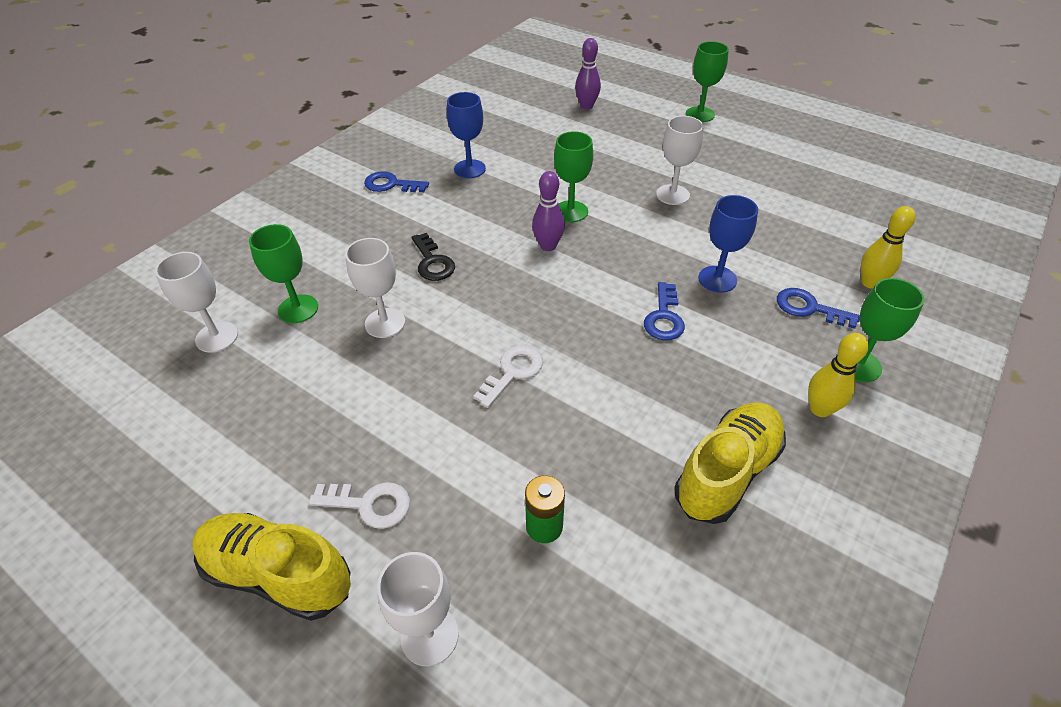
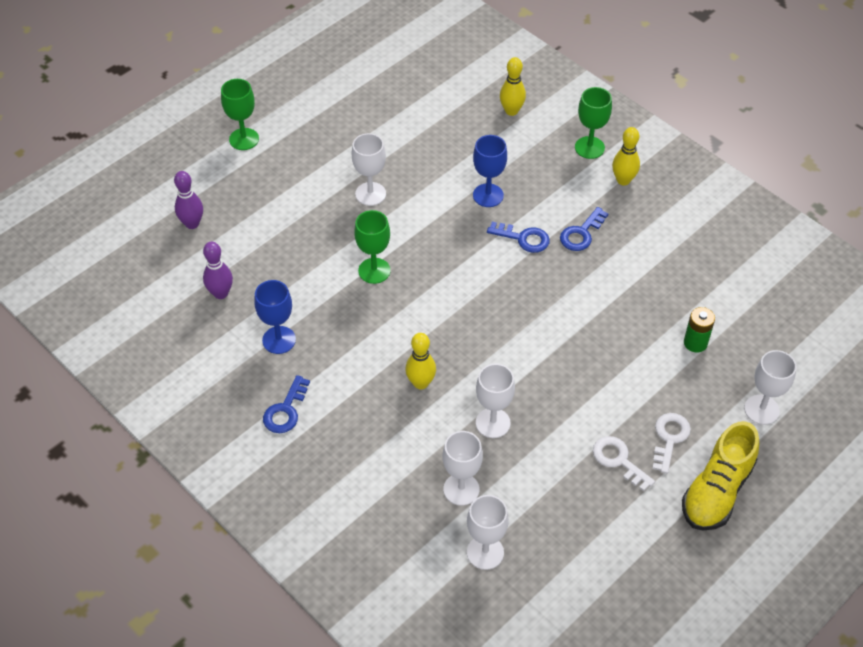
camera: 80 degrees left, 5 degrees up
(298, 309) = (461, 489): green goblet -> white goblet
(432, 262) = (420, 383): black key -> yellow bowling pin
(513, 372) = (563, 341): white key -> white key (618, 460)
(548, 246) = (419, 296): purple bowling pin -> purple bowling pin (221, 293)
(726, 472) = (666, 242): yellow shoe -> none
(809, 308) = (531, 153): blue key -> blue key (581, 233)

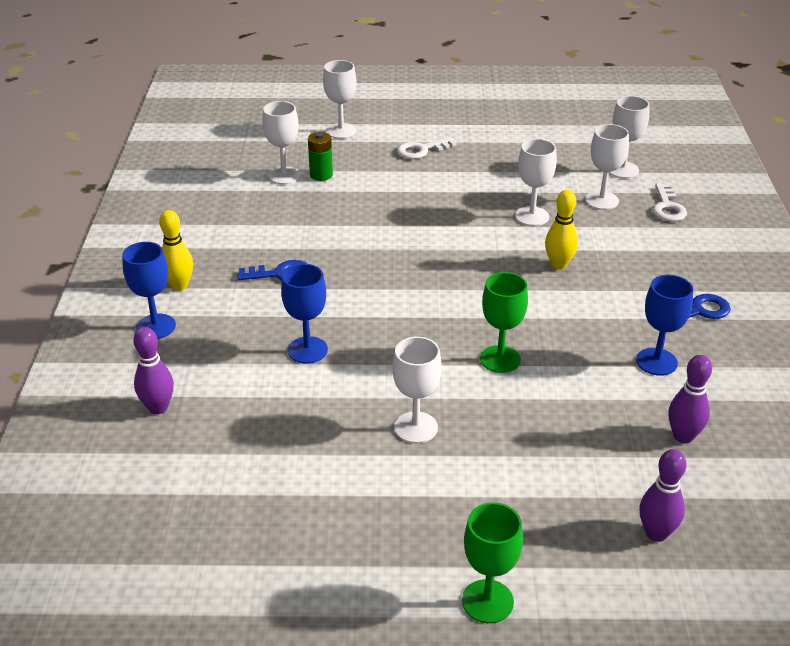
camera: 135 degrees left, 15 degrees down
(511, 111) = (158, 408): yellow bowling pin -> purple bowling pin
(523, 238) = (332, 300): blue key -> none
(589, 147) = (156, 326): green goblet -> blue goblet
(618, 460) = (471, 159): white key -> white key (667, 207)
(717, 491) = (432, 120): yellow shoe -> none
(718, 320) = (284, 175): none -> white goblet

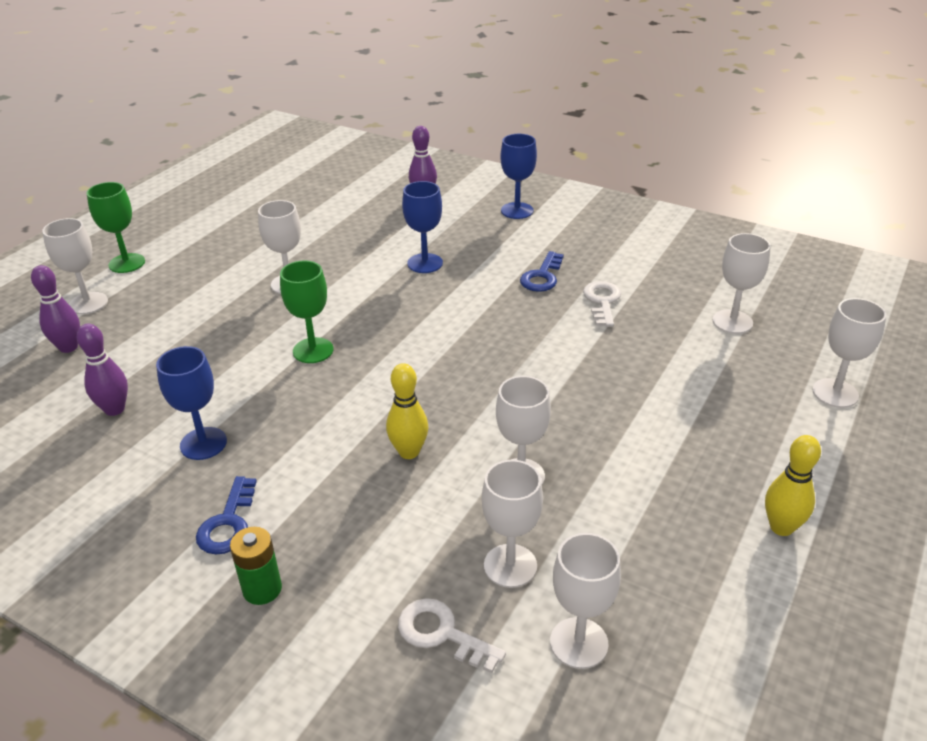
camera: 120 degrees right, 0 degrees up
(179, 286) = (564, 229): yellow bowling pin -> yellow bowling pin (781, 527)
(321, 175) = (720, 346): green battery -> green battery (262, 589)
(421, 150) = (749, 445): white key -> white key (602, 301)
(584, 576) = (88, 303): none -> white goblet

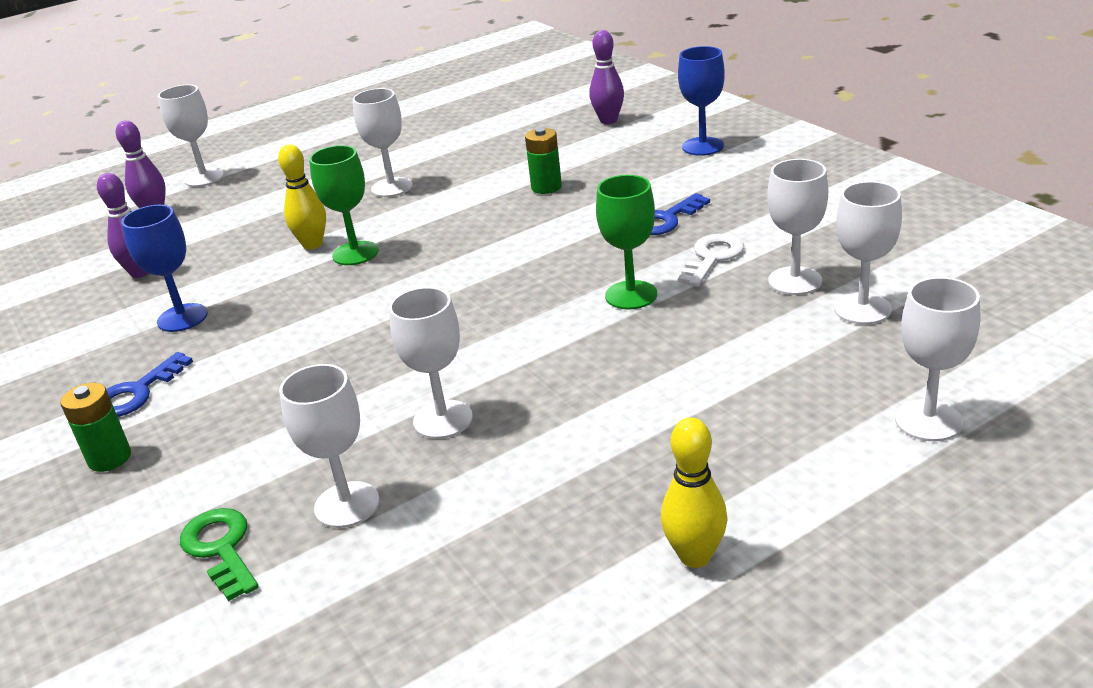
camera: 30 degrees right, 5 degrees down
(127, 263) = (267, 147): green goblet -> green goblet (631, 295)
(409, 452) = (354, 368): yellow bowling pin -> yellow bowling pin (312, 244)
(425, 263) = (546, 187): blue goblet -> green battery
(441, 633) = (221, 548): white key -> green key
(579, 643) = (341, 603): white goblet -> white goblet (795, 281)

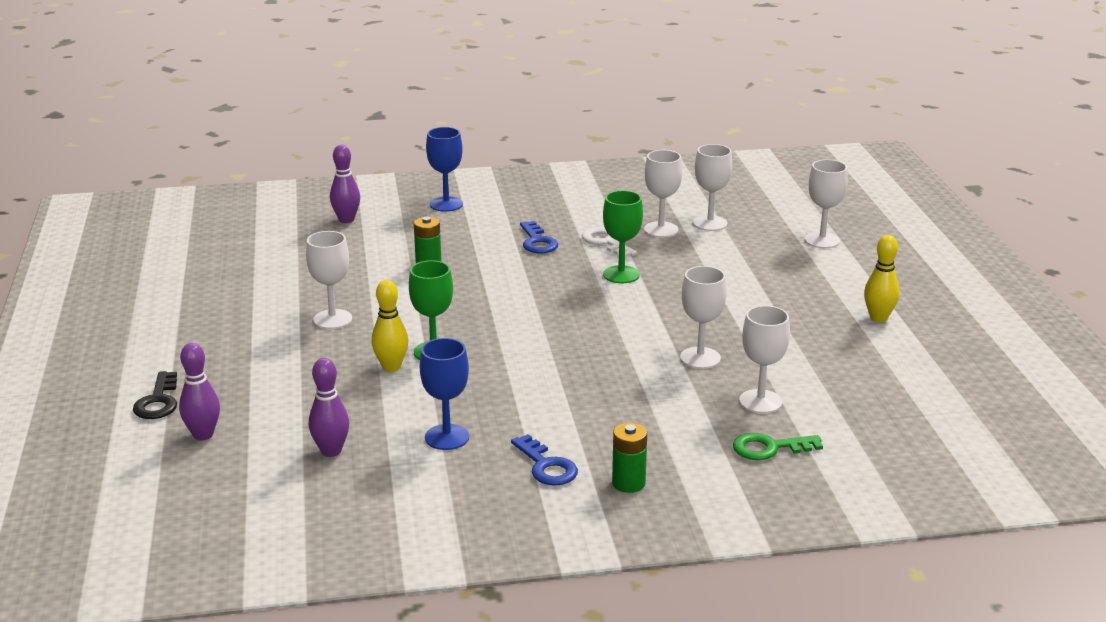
camera: 70 degrees left, 5 degrees down
(204, 178) = (158, 401): white goblet -> black key

